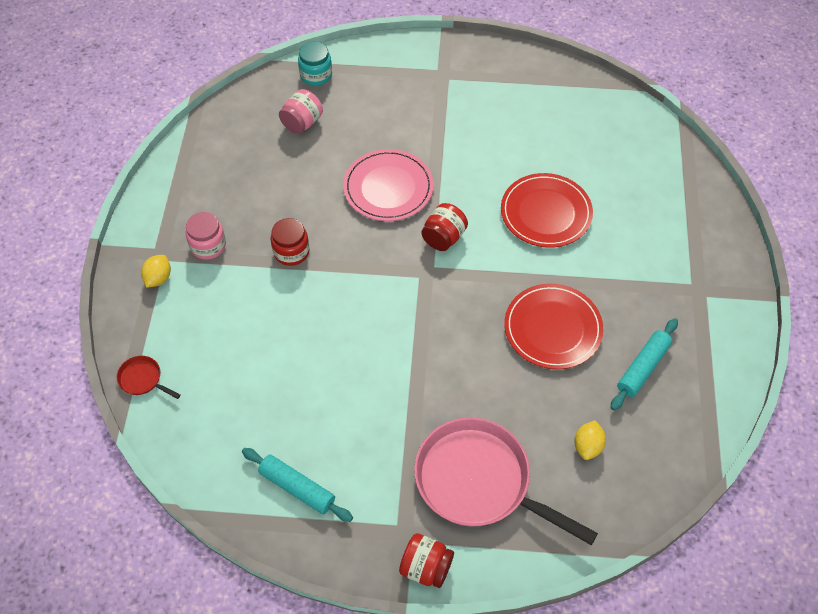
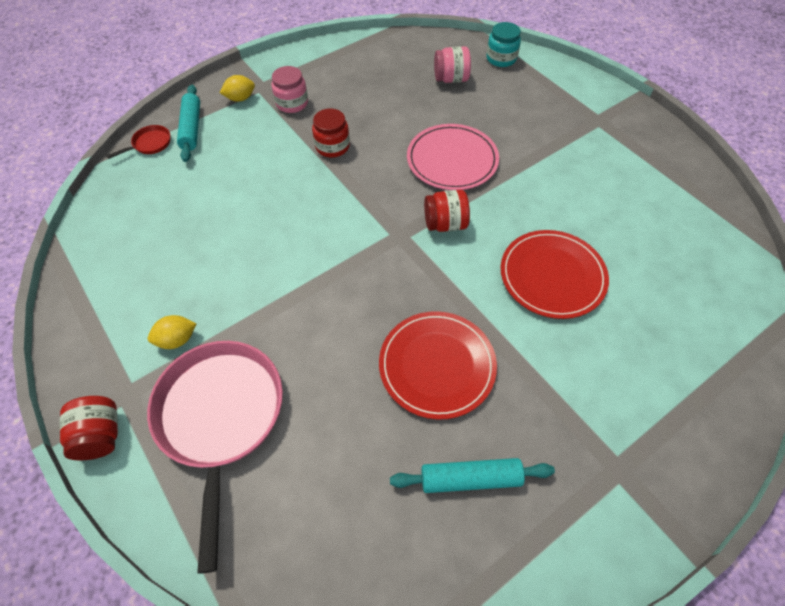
camera: 50 degrees right, 0 degrees up
(142, 379) = (150, 144): red pan -> red pan turned 60 degrees clockwise
(297, 488) = (120, 289): turquoise rolling pin -> turquoise rolling pin (191, 128)
(587, 446) = (333, 488): yellow lemon -> yellow lemon (177, 339)

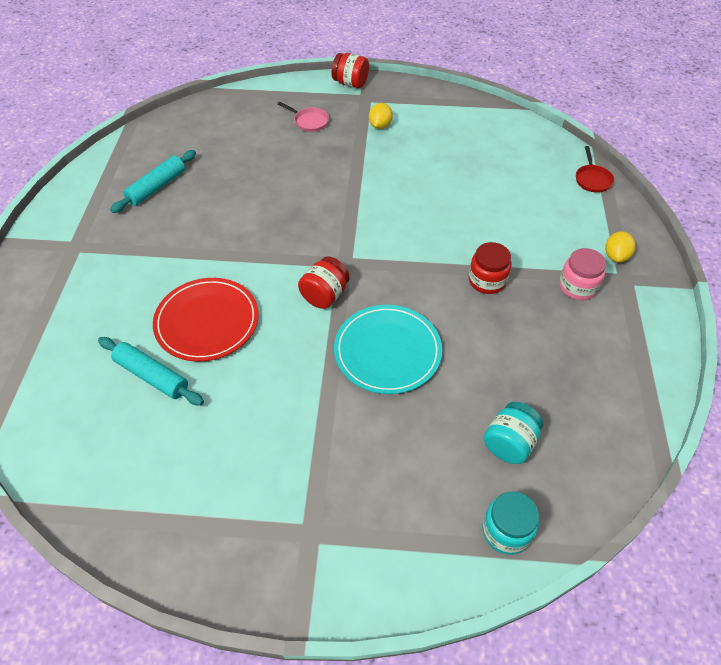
camera: 130 degrees right, 5 degrees down
(191, 128) = (594, 209): turquoise rolling pin -> turquoise rolling pin (152, 376)
(221, 418) = (309, 121): pink pan -> pink pan, size x0.40
(437, 365) = (228, 215): red plate -> none
(451, 79) = (509, 443): pink jar -> turquoise jar
(452, 160) = (387, 351): pink plate -> turquoise plate

